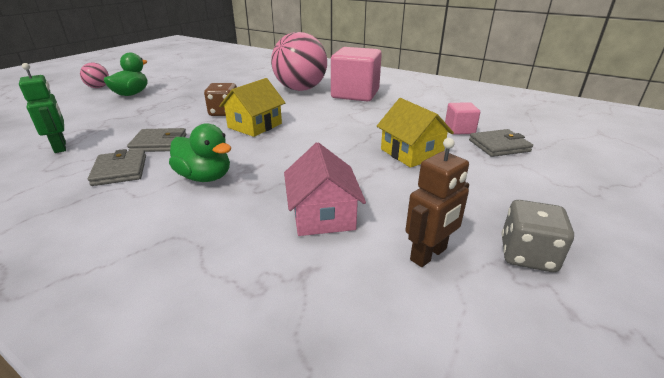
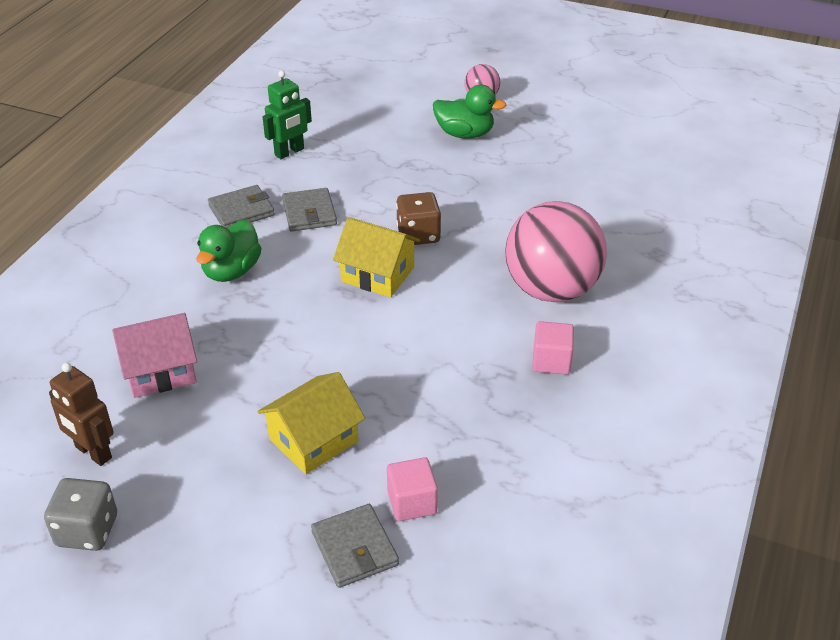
camera: 80 degrees right, 10 degrees up
(355, 94) = (551, 361): pink cube -> pink cube, size x0.48

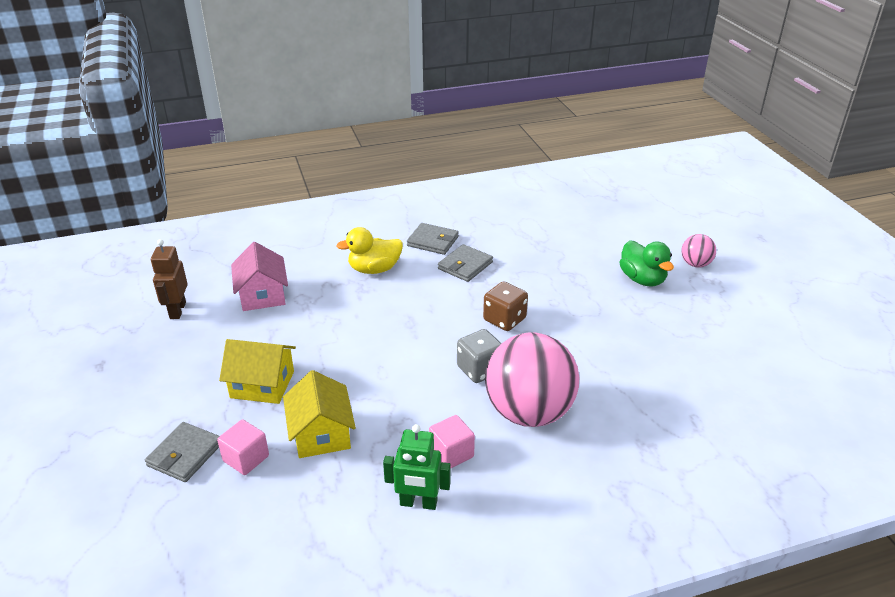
camera: 50 degrees right, 5 degrees down
(87, 530) = (119, 343): grey dice -> grey dice (479, 370)
(160, 371) = (262, 295): pink house -> pink house turned 45 degrees clockwise
(231, 271) = (374, 269): green duck -> yellow duck
(289, 152) = (512, 225): green robot -> green robot (418, 503)
(377, 274) = (442, 325): yellow house -> yellow house (321, 433)

